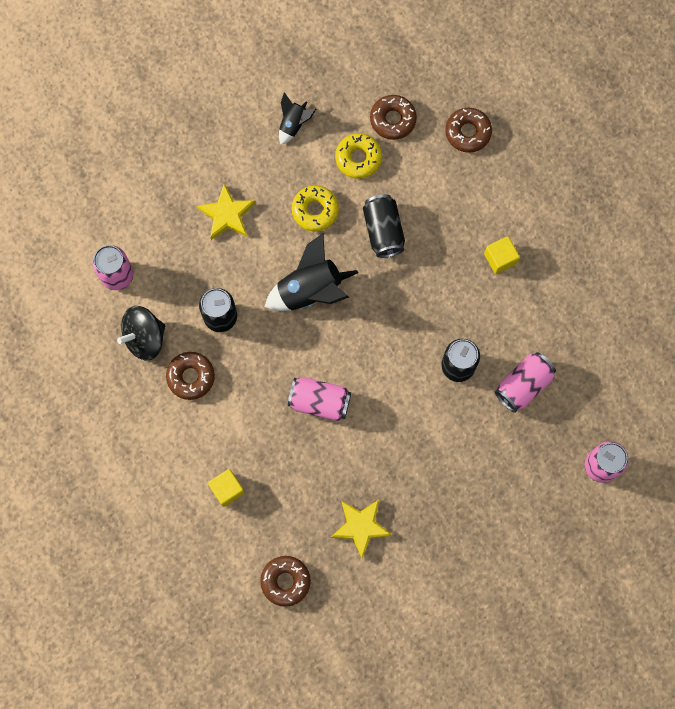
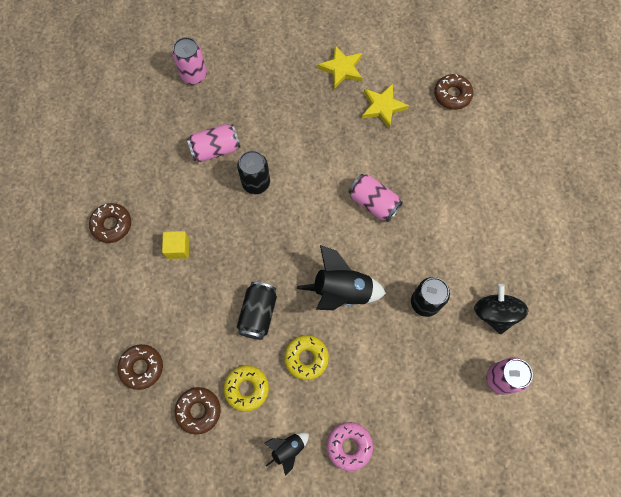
camera: 155 degrees left, 5 degrees down
(145, 338) = (495, 313): black spinning top -> black spinning top turned 90 degrees counterclockwise
(191, 377) = (468, 265): brown donut -> brown donut (112, 225)
(227, 215) = (384, 390): yellow star -> yellow star (342, 68)
(227, 489) = (471, 171): yellow cube -> none
(238, 151) = (349, 446): none -> pink donut

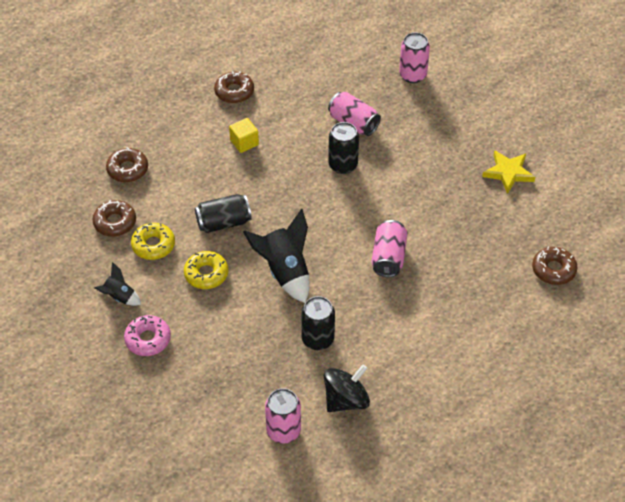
camera: 60 degrees right, 20 degrees down
(382, 107) = (494, 221): yellow star -> none

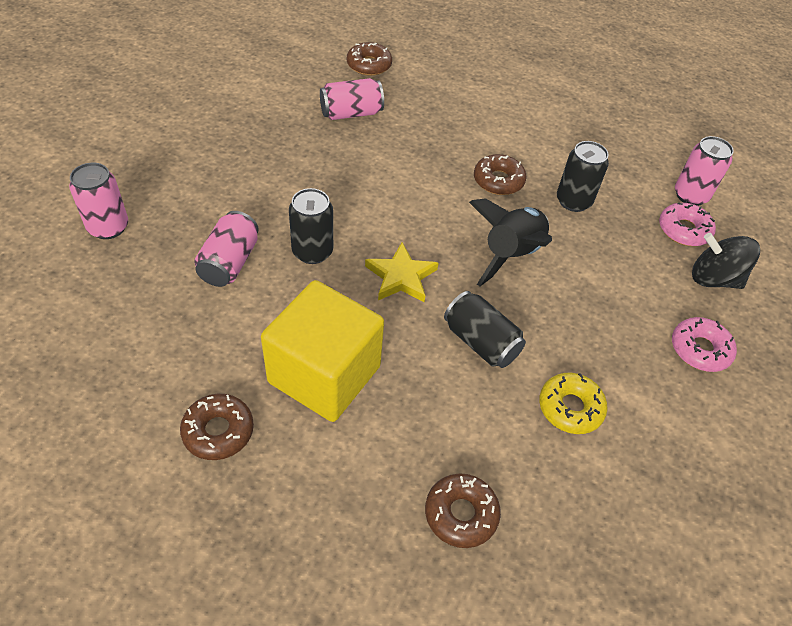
camera: 120 degrees left, 0 degrees up
(115, 222) = (568, 478): brown donut -> brown donut (498, 181)
(119, 297) = (673, 409): black rocket -> none
(206, 274) = (569, 329): yellow donut -> none
(244, 142) = (324, 374): yellow cube -> yellow cube, size x2.38
(250, 400) = (684, 230): none -> pink donut
(346, 400) = (620, 163): black spinning top -> black spinning top (714, 279)
(388, 257) = (430, 176): pink can -> pink can (351, 113)
(508, 173) = (253, 113): yellow star -> yellow star (401, 277)

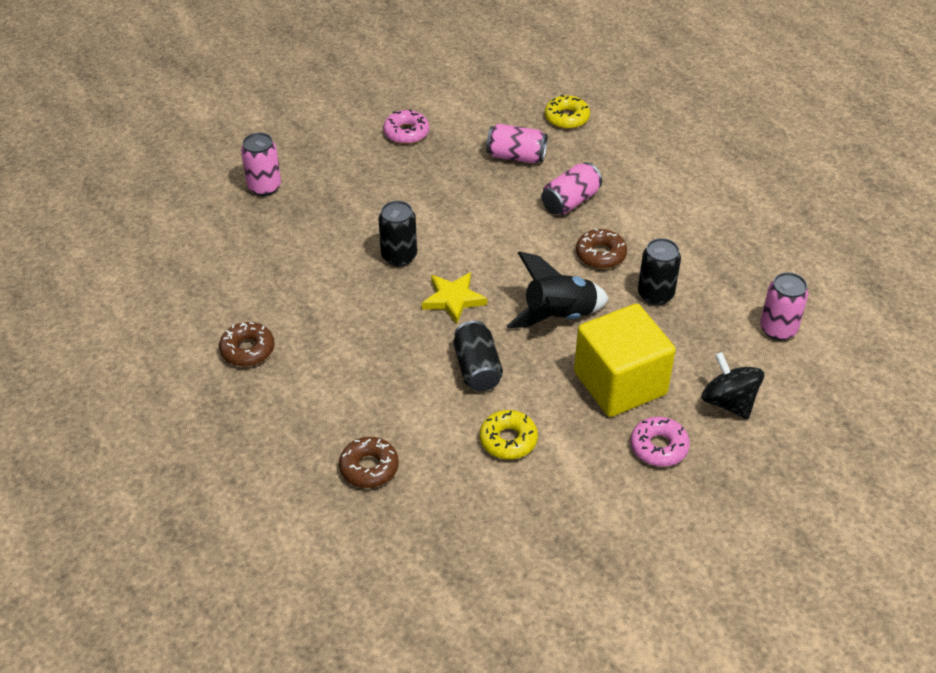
camera: 35 degrees right, 5 degrees down
(230, 262) = (332, 242): pink can -> pink can (570, 201)
(324, 374) = (343, 343): yellow cube -> yellow cube (620, 383)
(369, 65) = (566, 118): brown donut -> yellow donut
(684, 230) = (740, 354): pink donut -> pink donut (406, 133)

